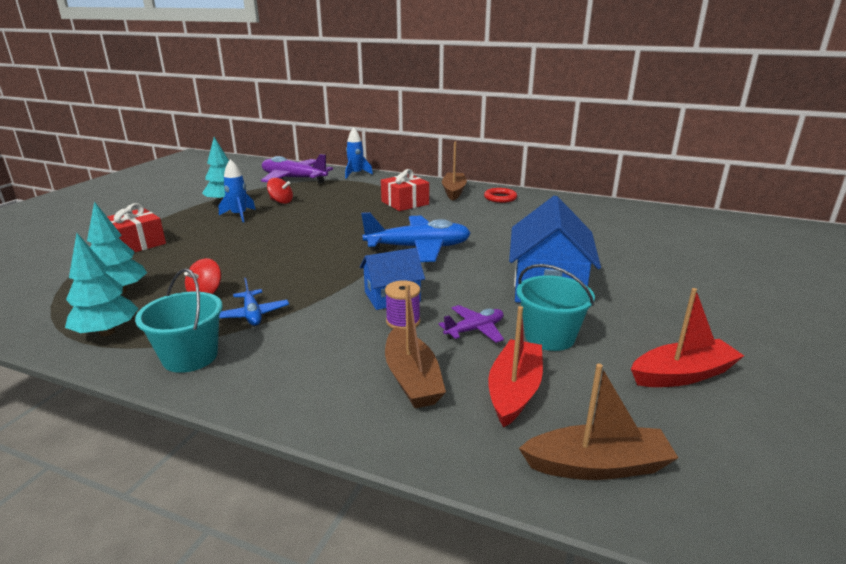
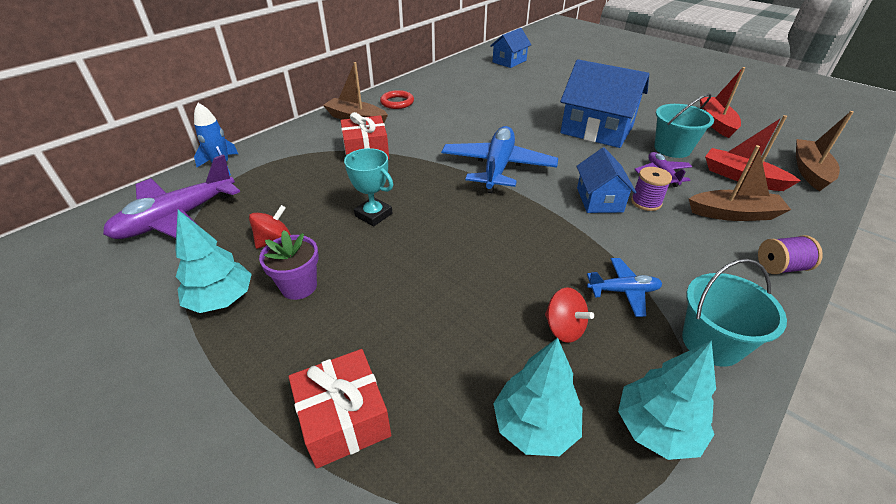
camera: 70 degrees left, 15 degrees up
(239, 215) = (299, 286): blue rocket -> purple flower pot
(312, 407) = (780, 267): none -> purple spool
(320, 219) = (373, 215): none -> turquoise trophy
(675, 226) = (509, 61): none -> blue house

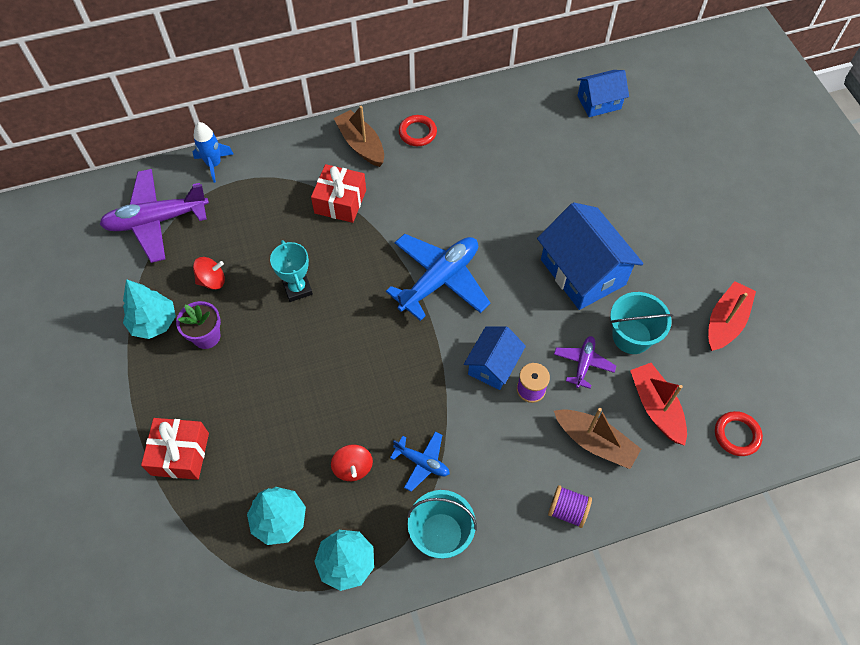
camera: 30 degrees right, 20 degrees up
(809, 171) = (737, 435): brown boat -> red ring

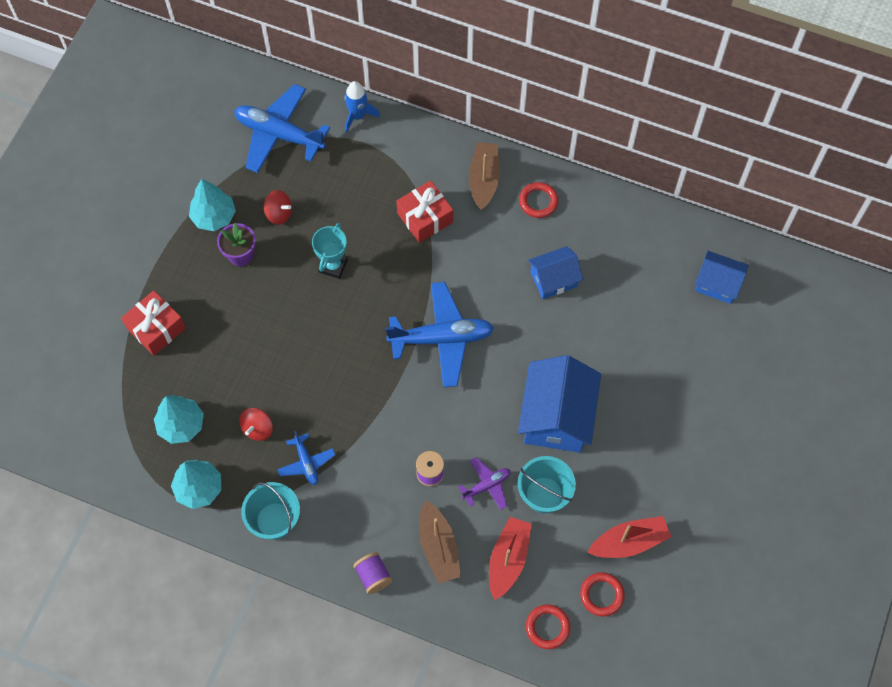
camera: 40 degrees right, 5 degrees up
(157, 220) = (279, 134): purple plane -> blue plane
(493, 365) = (419, 434): blue house -> blue house (553, 279)
(748, 377) = (601, 595): none -> red ring

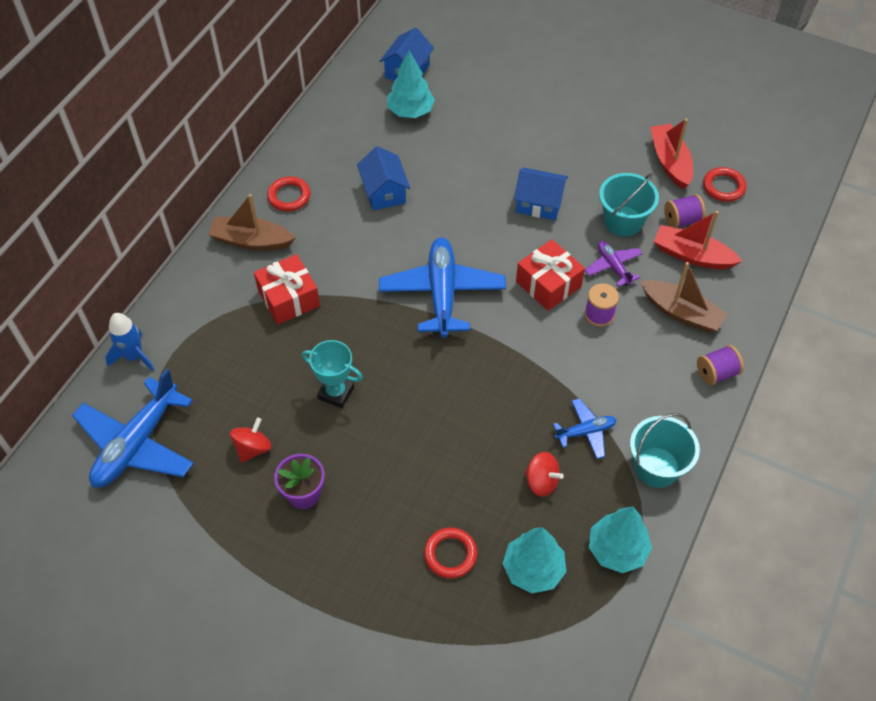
camera: 85 degrees left, 10 degrees down
(156, 328) = (395, 599): red gift -> red gift (548, 284)
(214, 217) = (242, 524): turquoise tree -> turquoise tree (410, 111)
(438, 547) = (681, 313): brown boat -> brown boat turned 45 degrees clockwise
(547, 627) = (759, 230): red ring -> red ring (450, 554)
(551, 551) = (682, 220): none -> purple spool
(556, 416) = (539, 203): blue house -> blue house, size x0.59

